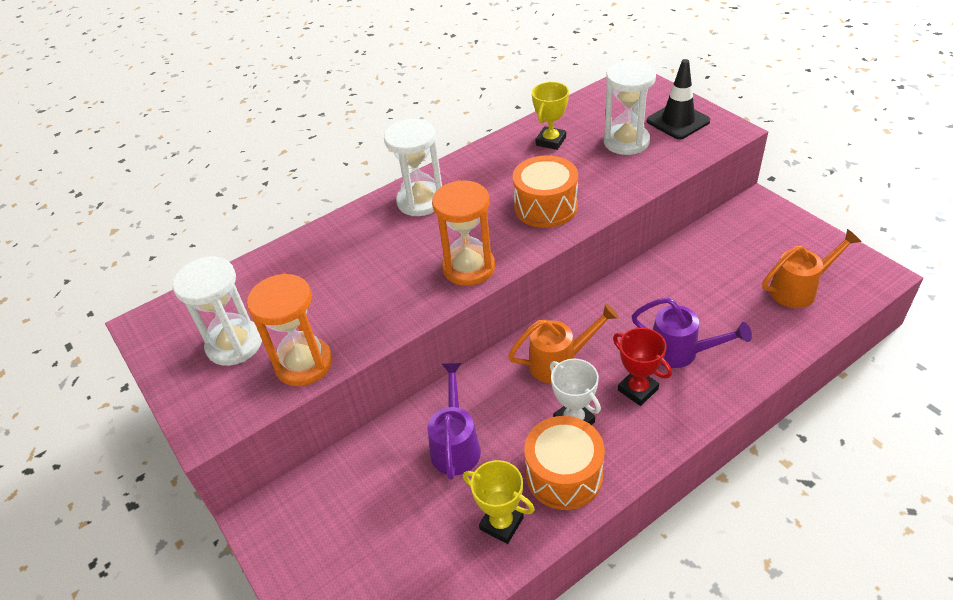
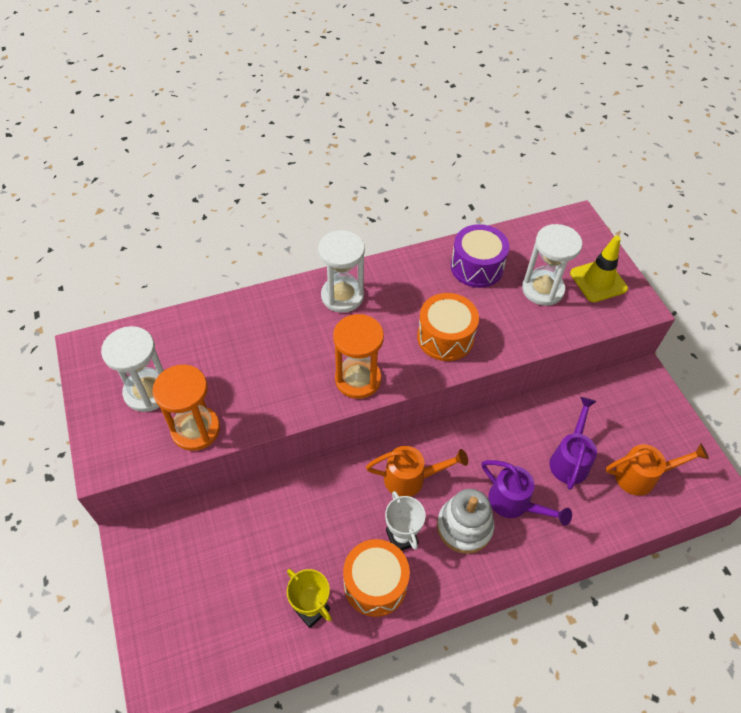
camera: 10 degrees right, 10 degrees up
(455, 445) = (300, 527): purple watering can -> purple watering can (570, 460)
(550, 141) = (477, 267): yellow trophy -> purple drum
(637, 390) = (464, 526): red trophy -> white stacking toy
(678, 121) = (598, 281): black traffic cone -> yellow traffic cone

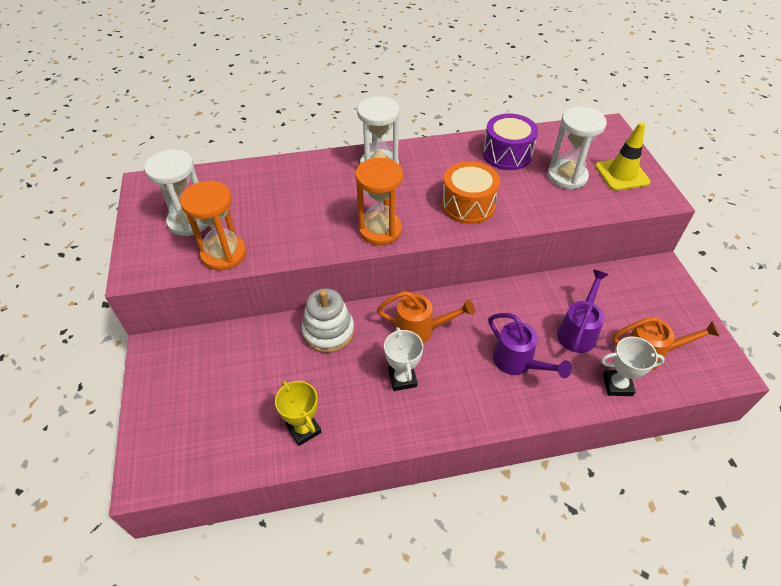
camera: 10 degrees right, 5 degrees down
(375, 584) = (369, 415): orange drum -> none
(464, 526) = (465, 376): white stacking toy -> white stacking toy (328, 331)
(614, 515) = (617, 385): none -> white trophy

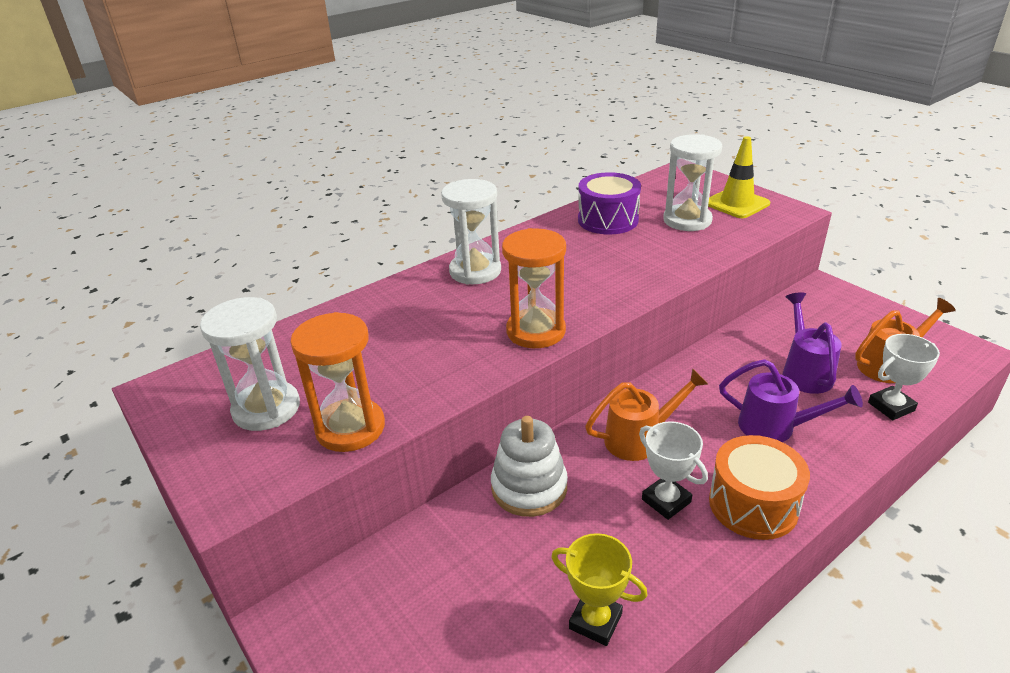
camera: 25 degrees left, 15 degrees down
(468, 205) = (612, 276): orange drum -> orange drum (753, 504)

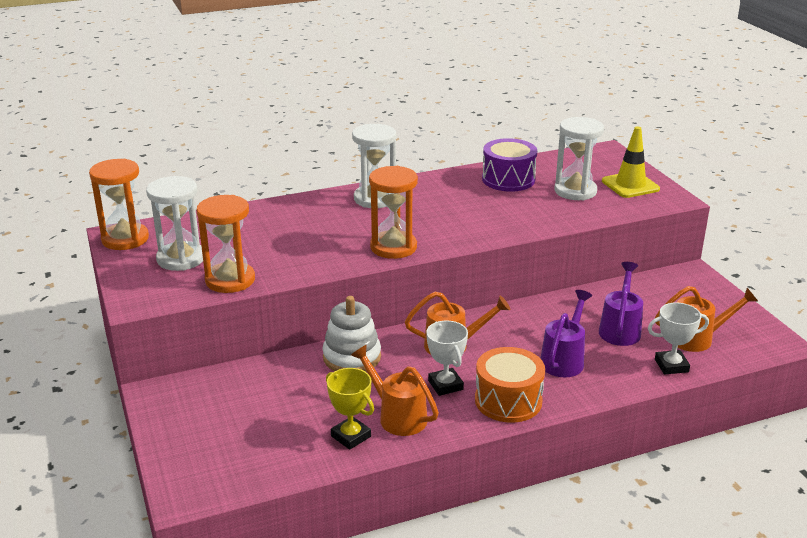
camera: 15 degrees right, 5 degrees down
(174, 394) = (125, 239): none -> orange hourglass
(636, 568) = (397, 416): none -> orange watering can
(775, 427) = (564, 359): purple watering can -> purple watering can turned 105 degrees counterclockwise

